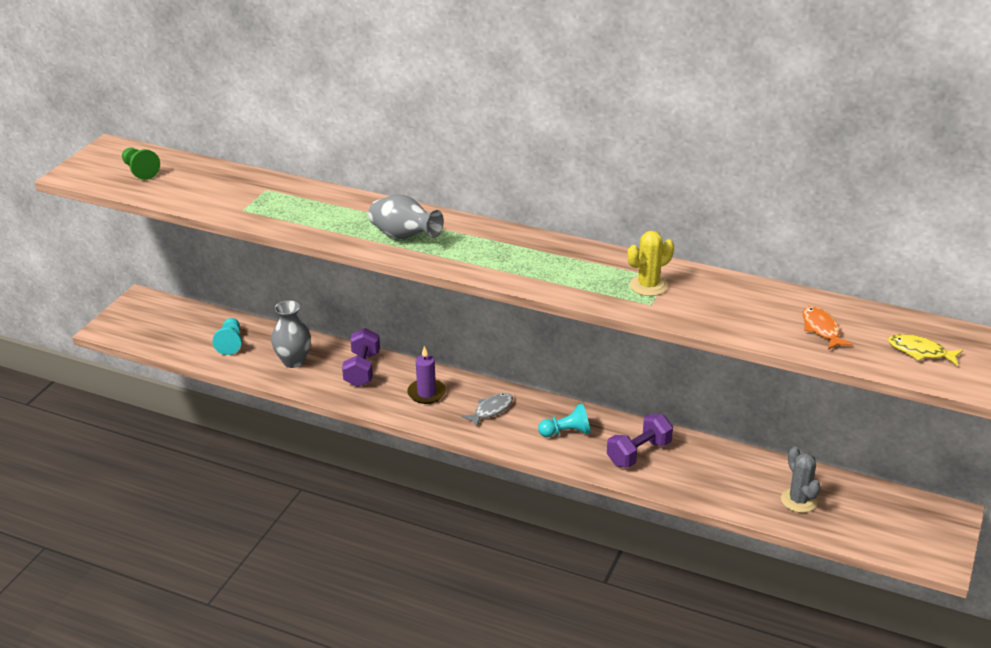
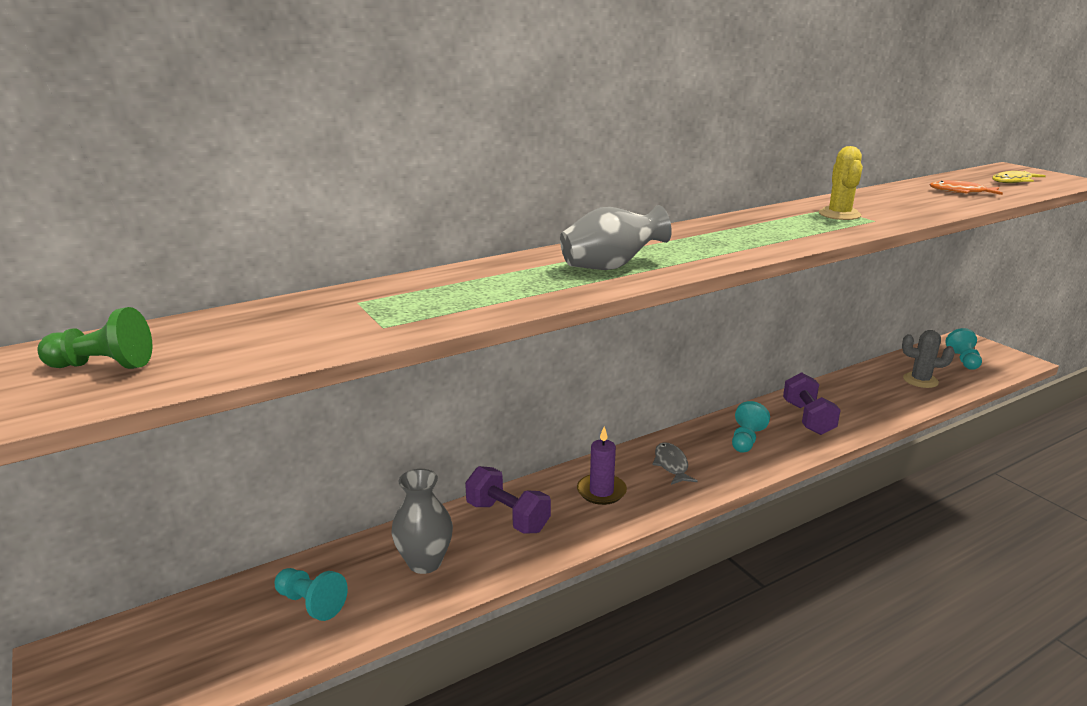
camera: 55 degrees left, 10 degrees down
(888, 520) = (963, 360): none -> turquoise pawn

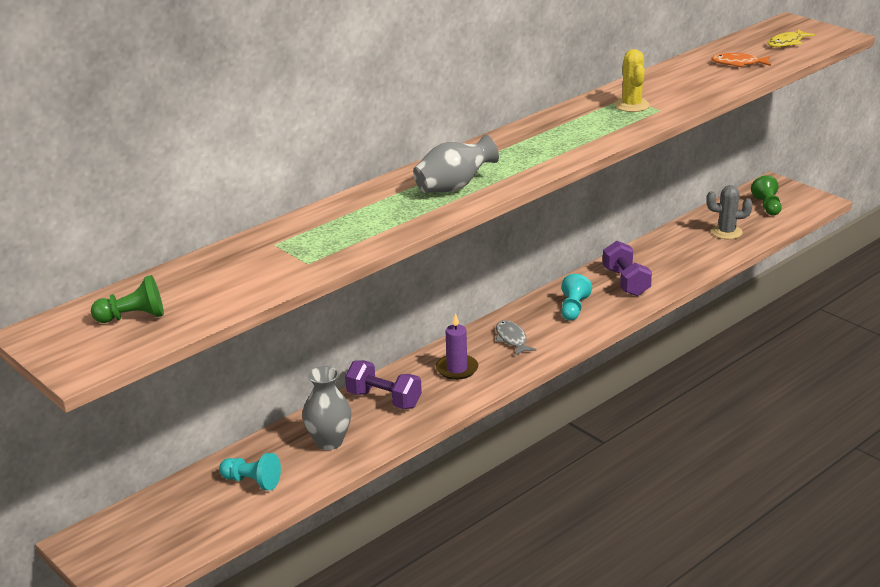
camera: 10 degrees left, 5 degrees up
(963, 360) = (767, 206): turquoise pawn -> green pawn

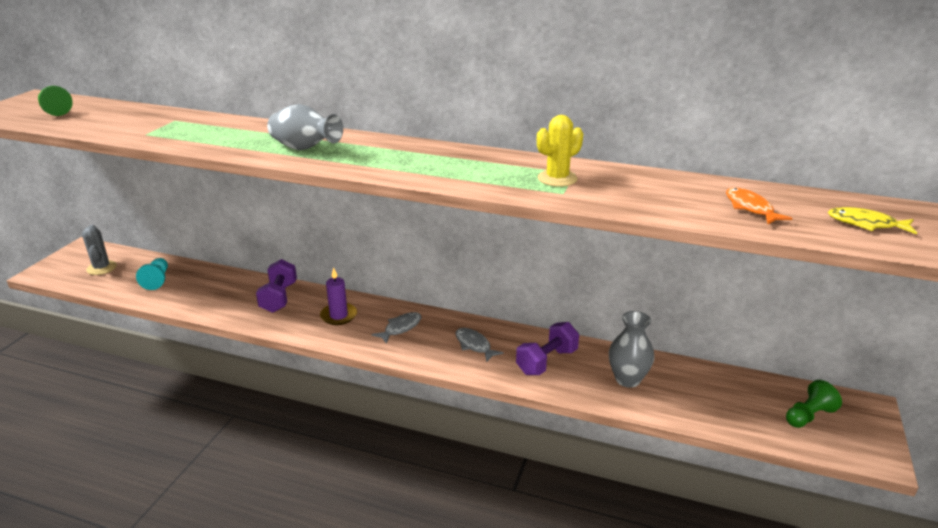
camera: 60 degrees right, 0 degrees up
(329, 442) = (214, 293): grey vase -> grey vase (627, 379)
(573, 308) = (474, 345): turquoise pawn -> grey fish
(726, 232) = (713, 400): grey cactus -> grey cactus (101, 268)

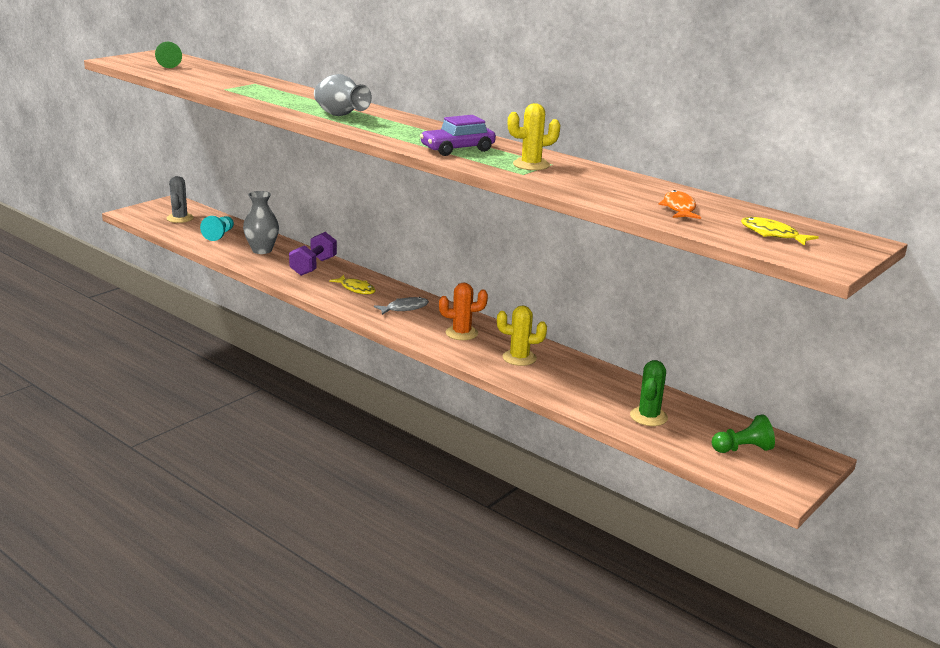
camera: 20 degrees right, 5 degrees down
(338, 316) = (356, 289): purple candle -> yellow fish
(467, 172) = (457, 149): none -> purple car
(474, 345) = (461, 333): grey fish -> orange cactus
(546, 361) = (519, 358): purple dumbbell -> yellow cactus
(627, 379) = (585, 386): grey vase -> grey vase (262, 250)
(706, 401) = (648, 417): none -> green cactus

